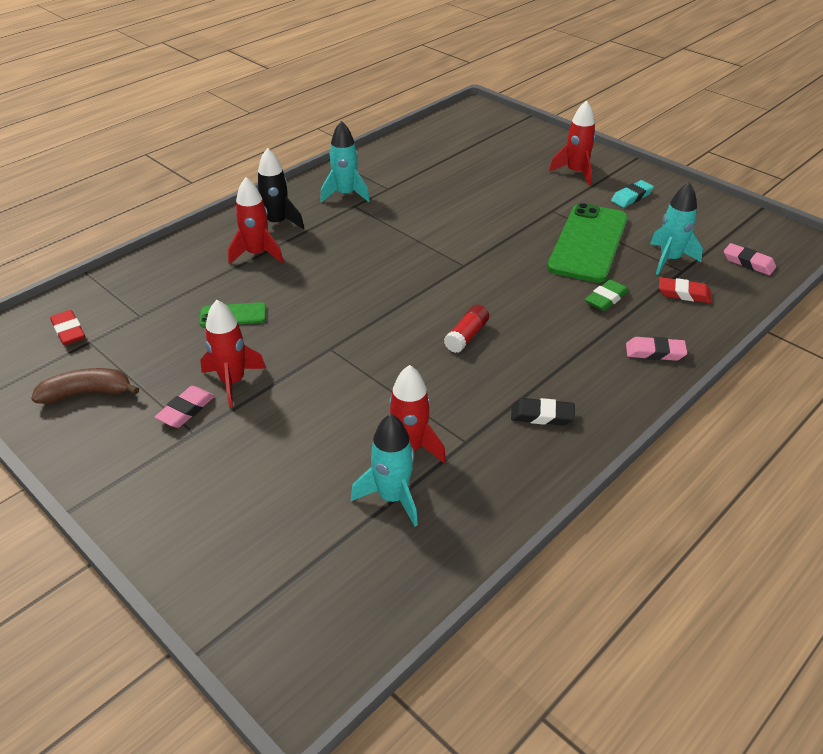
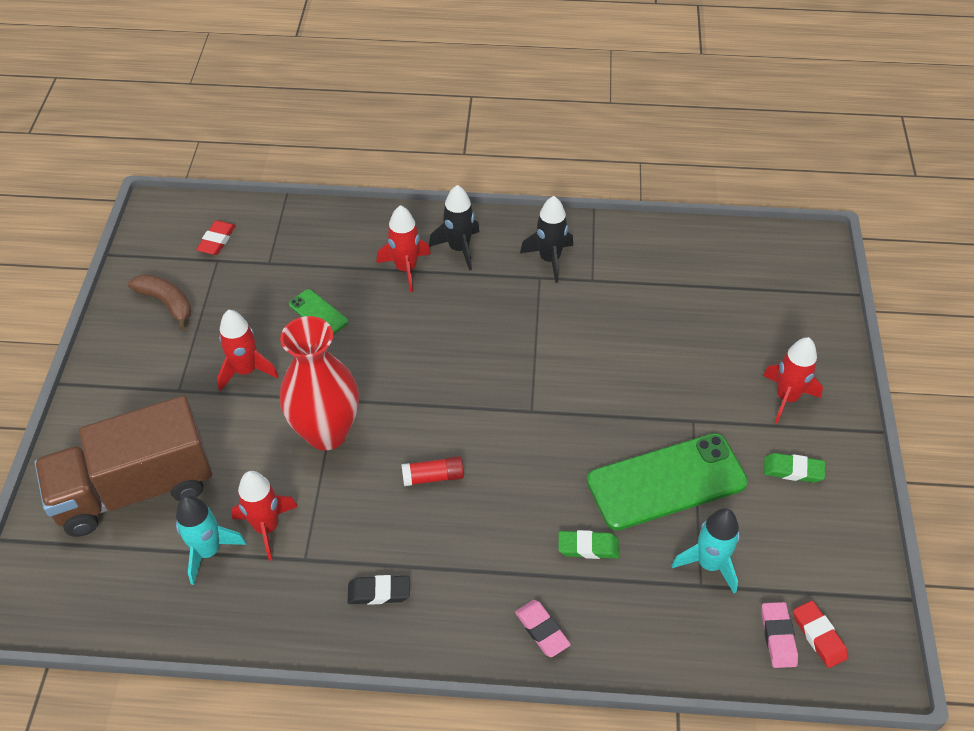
camera: 50 degrees right, 10 degrees up
(186, 410) = (195, 368): pink eraser -> none
(266, 515) = (135, 489): none -> brown truck
(345, 194) = (549, 259): turquoise rocket -> black rocket
(356, 368) = (326, 432): none -> red vase
(542, 415) = (379, 592): black eraser -> black eraser turned 60 degrees counterclockwise
(631, 197) = (793, 470): turquoise eraser -> green eraser
(683, 294) = (660, 606): red eraser -> red eraser (819, 636)

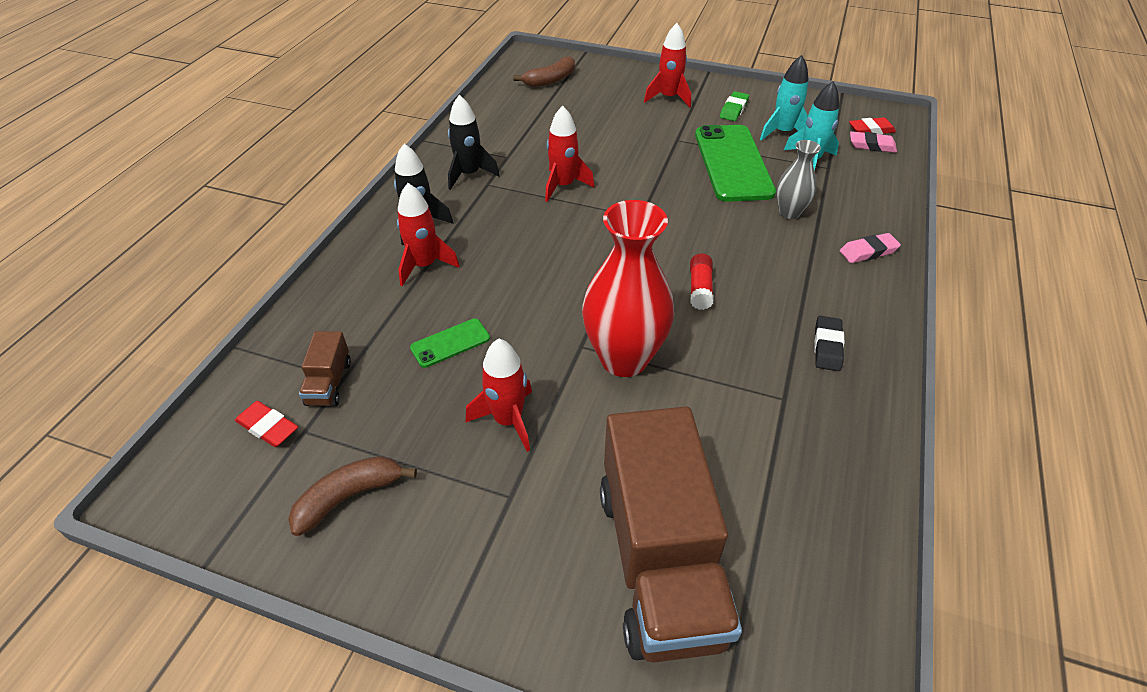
camera: 75 degrees left, 5 degrees down
(208, 551) = (765, 486): turquoise rocket -> turquoise rocket (782, 132)
(262, 257) = (329, 383): none -> brown truck
(267, 527) = (740, 426): red rocket -> red rocket (563, 186)
(588, 547) = (789, 213): green eraser -> grey vase
(766, 277) = (550, 80): none -> brown banana

